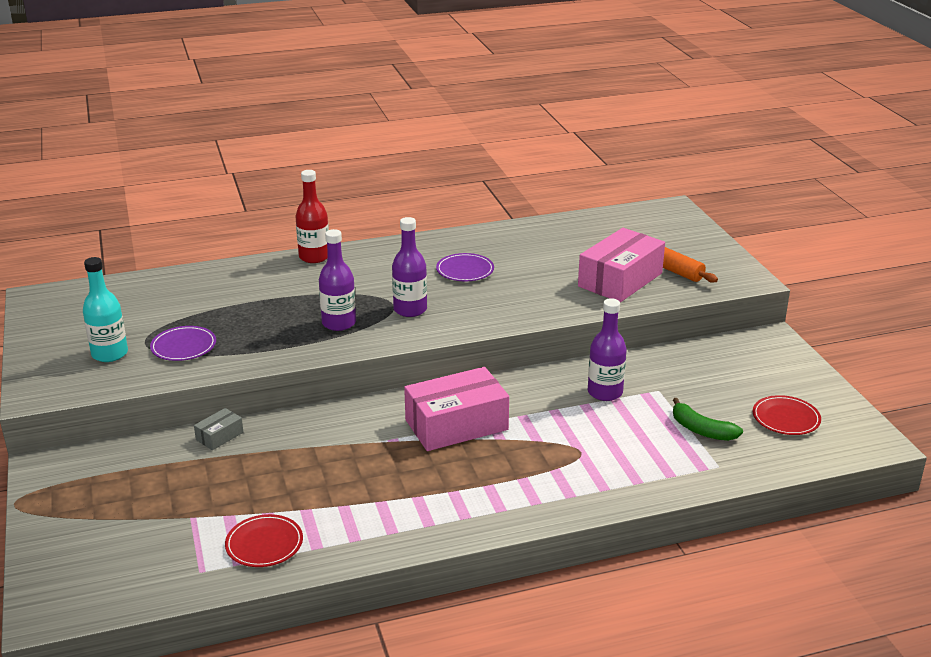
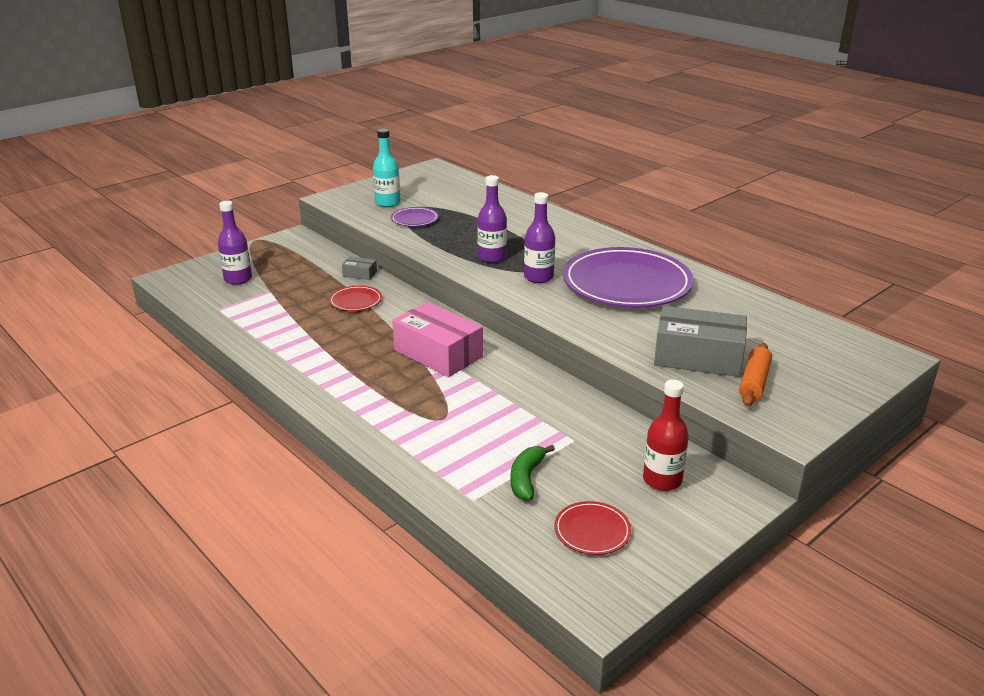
camera: 65 degrees right, 0 degrees up
(264, 544) = (254, 321): red plate -> red plate (355, 301)
(314, 257) = (578, 225): red bottle -> red bottle (662, 480)
(465, 270) = (626, 283): purple plate -> purple plate, size x2.34
(605, 392) = (544, 411): purple bottle -> purple bottle (238, 279)
(620, 280) = (698, 357): pink box -> grey box

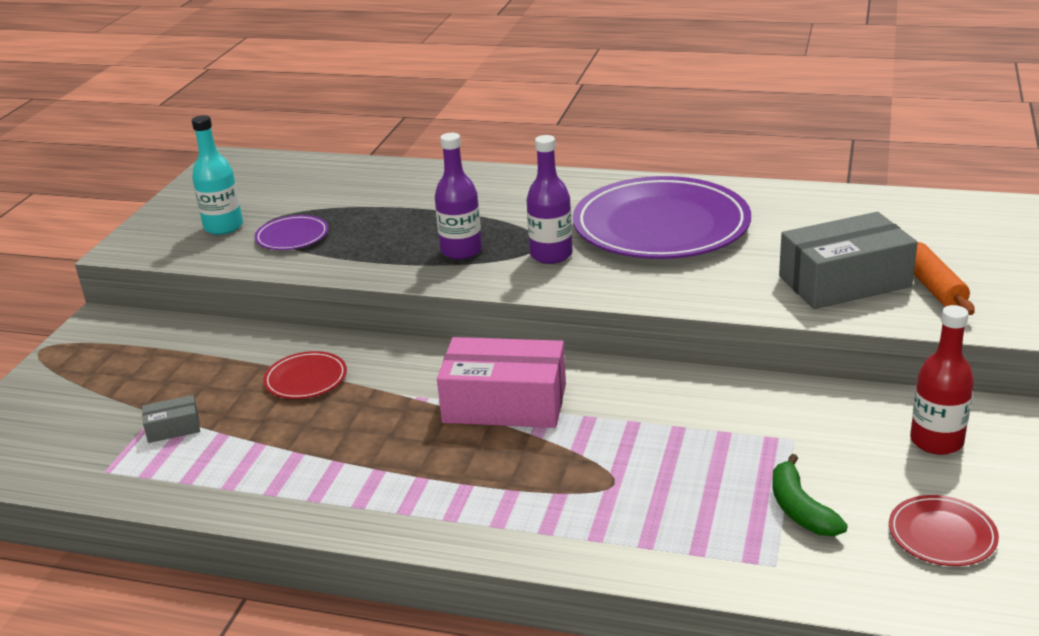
camera: 30 degrees left, 0 degrees up
(238, 279) = (83, 415): purple bottle -> none
(360, 274) = (265, 340): grey box -> grey box (173, 428)

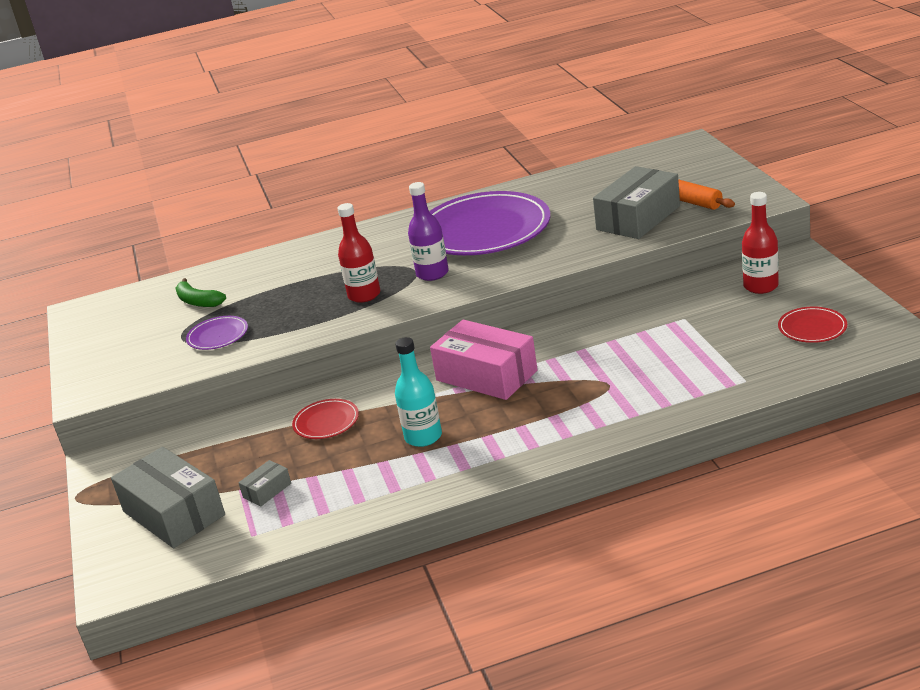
camera: 30 degrees left, 0 degrees up
(82, 409) = (174, 513): none -> grey box
(223, 227) = (149, 351): turquoise bottle -> turquoise bottle (423, 437)
(461, 251) = (364, 295): purple bottle -> red bottle
(505, 403) = (486, 375): pink box -> pink box turned 60 degrees clockwise
(800, 509) = (728, 349): green banana -> green banana (198, 301)

